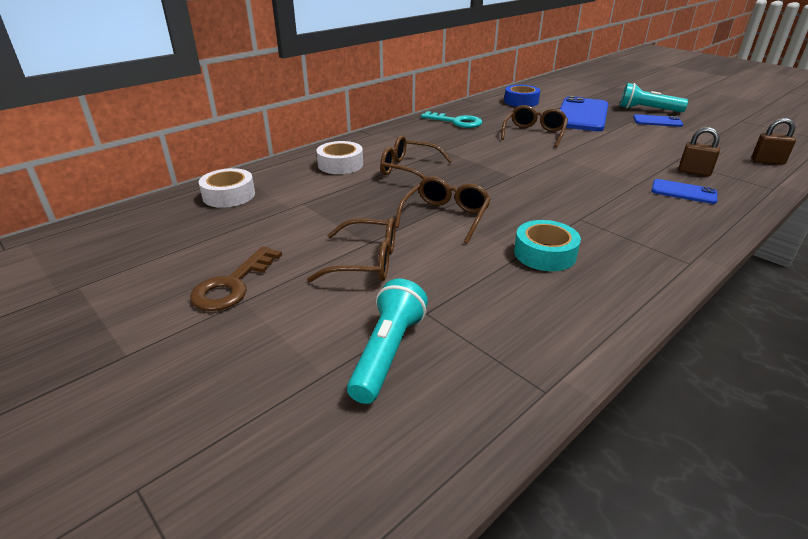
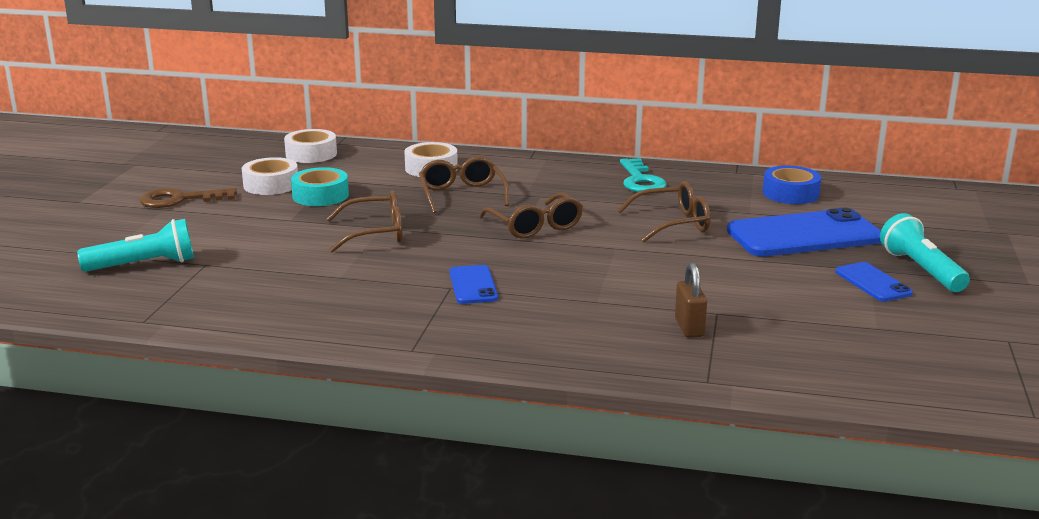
camera: 55 degrees right, 10 degrees down
(271, 230) = (271, 185): none -> white tape
(366, 262) = (258, 227): brown glasses -> brown glasses (535, 226)
(544, 254) = (351, 285): turquoise tape -> turquoise tape (320, 195)
(683, 192) = (605, 328): blue phone -> blue phone (473, 285)
(767, 161) = (821, 372): brown padlock -> none

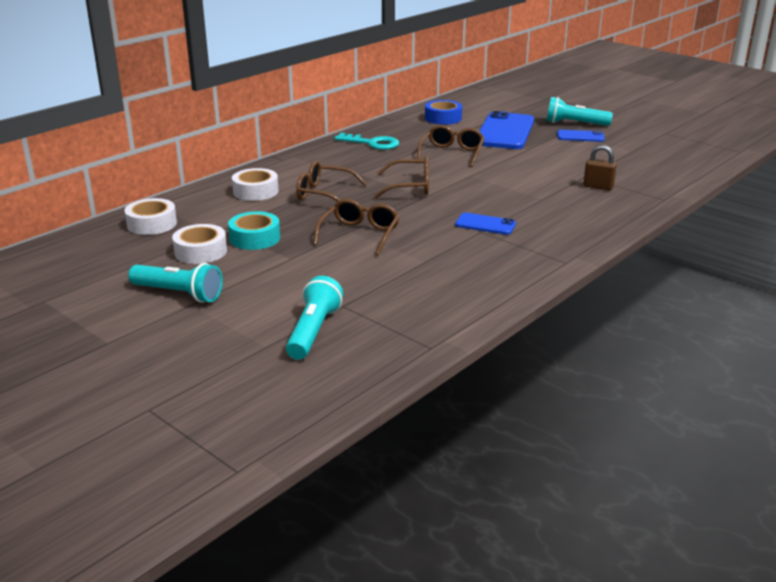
camera: 60 degrees left, 5 degrees up
(180, 200) = (178, 294): brown key -> turquoise flashlight

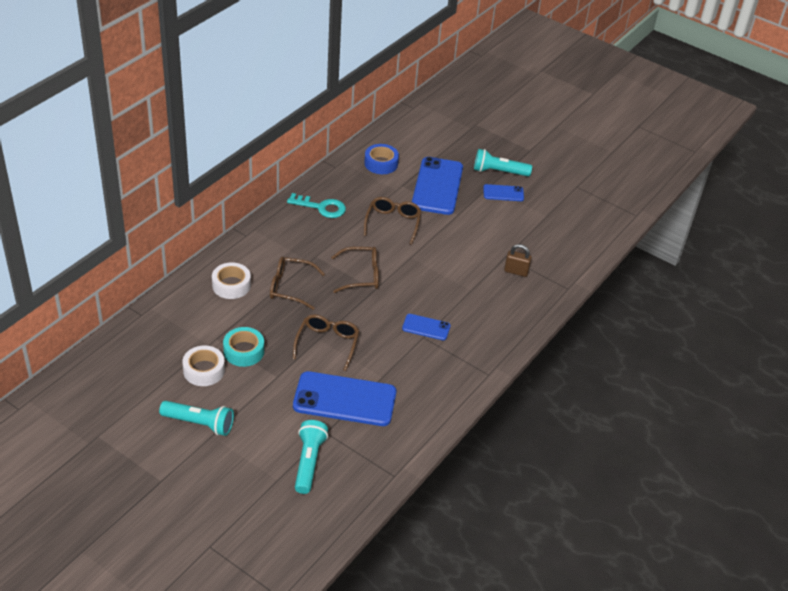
camera: 10 degrees left, 15 degrees up
(152, 224) = (154, 334): white tape -> none
(373, 278) = (344, 399): none -> blue phone

